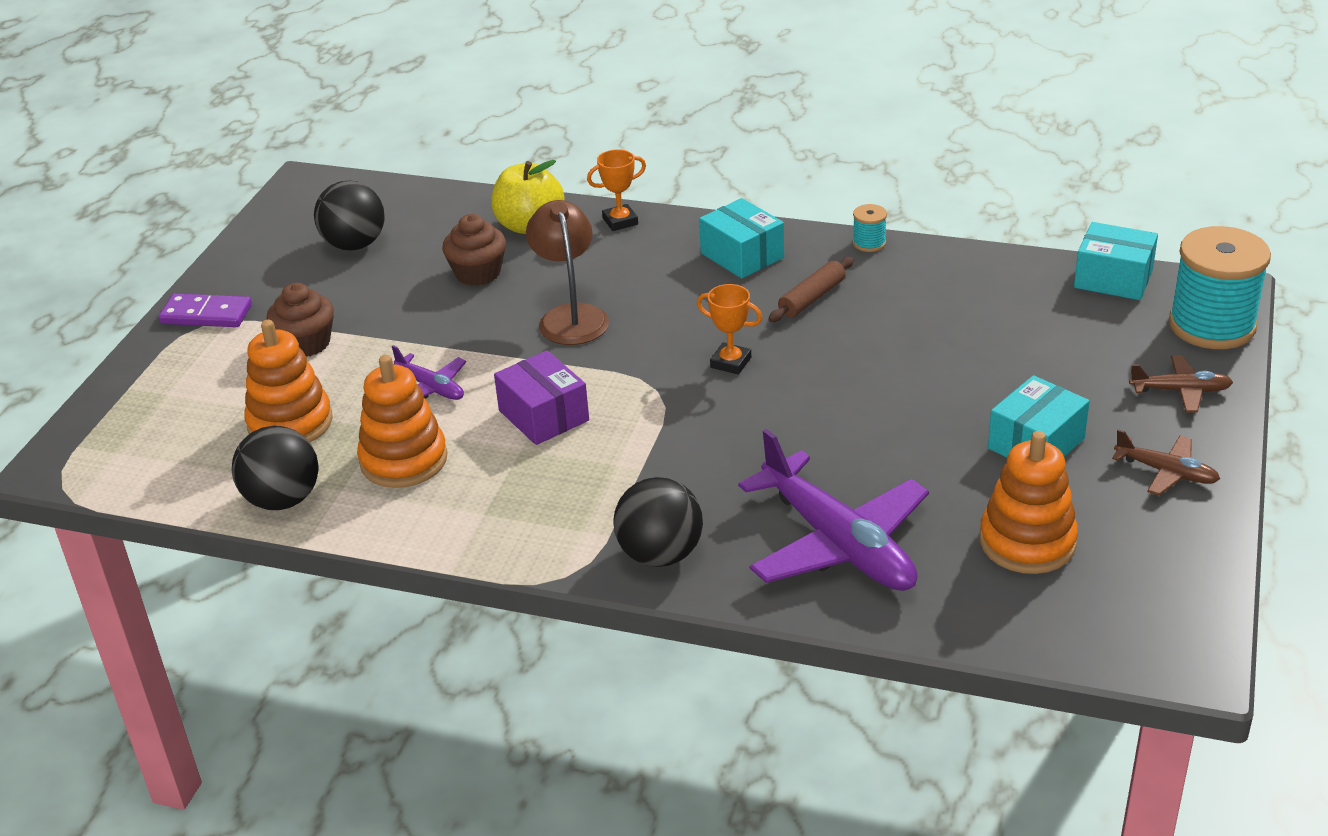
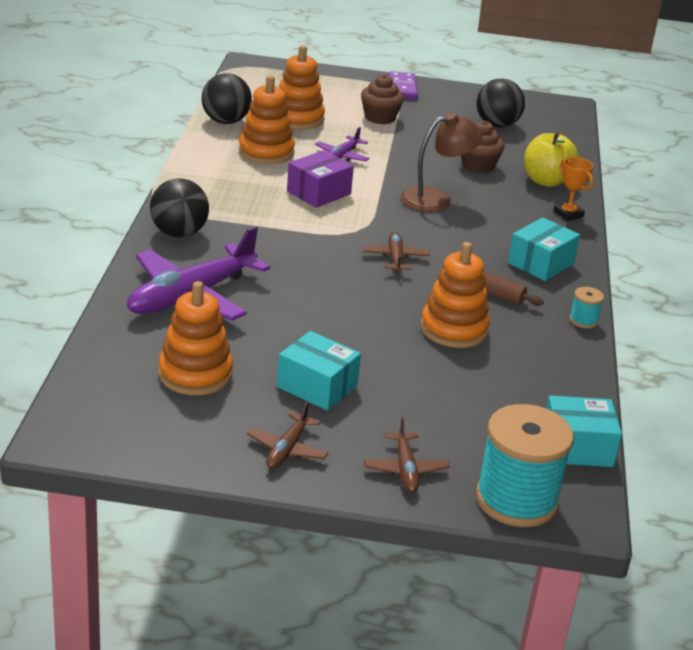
camera: 75 degrees right, 5 degrees down
(731, 362) = (395, 258): orange trophy -> brown plane
(897, 333) = (454, 329): none -> orange stacking toy
(1113, 279) = (577, 447): turquoise box -> turquoise box turned 75 degrees clockwise

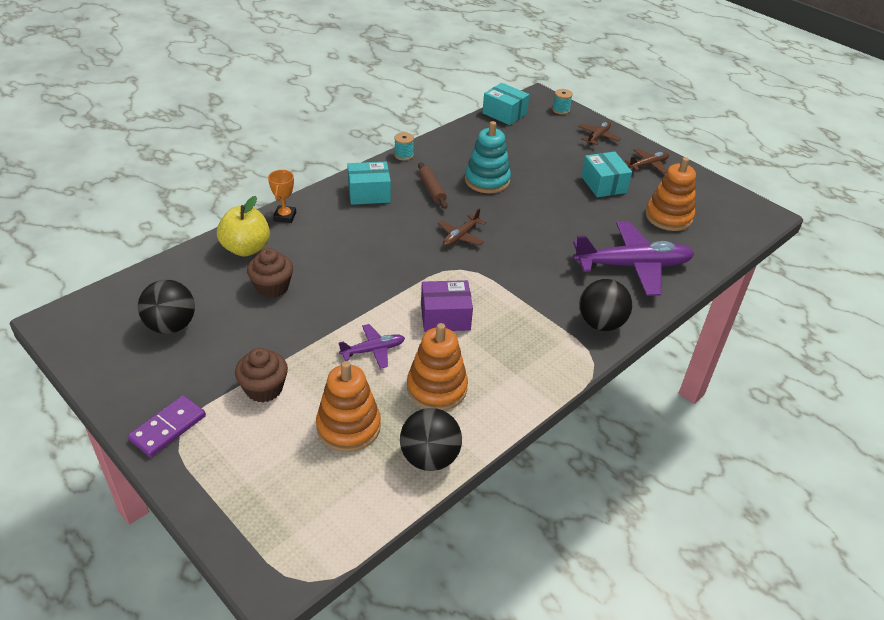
camera: 140 degrees left, 10 degrees up
(436, 199) = (359, 270): brown lamp -> none
(454, 329) = (487, 180): orange stacking toy -> turquoise stacking toy
(516, 500) = (561, 110): turquoise spool -> turquoise spool, size x0.43

